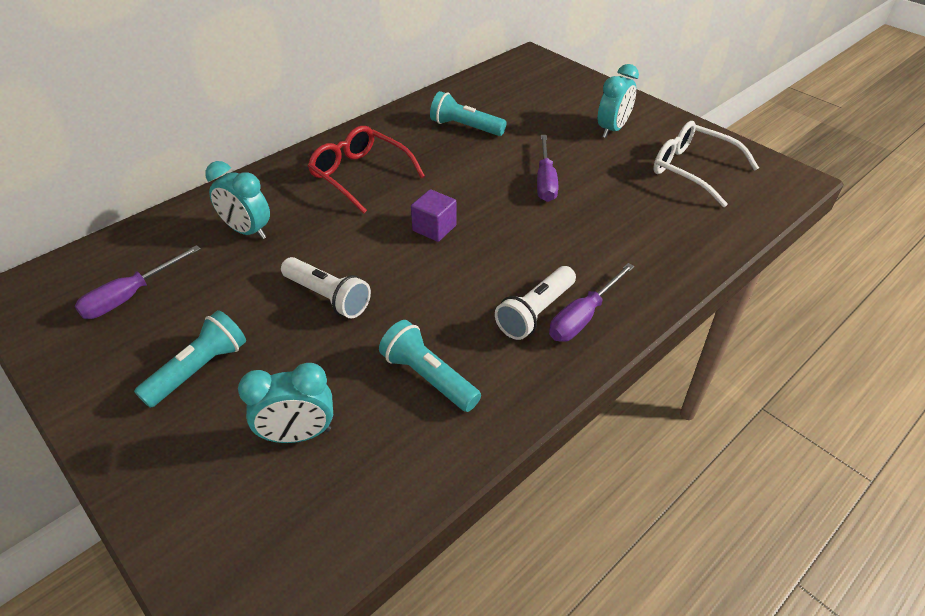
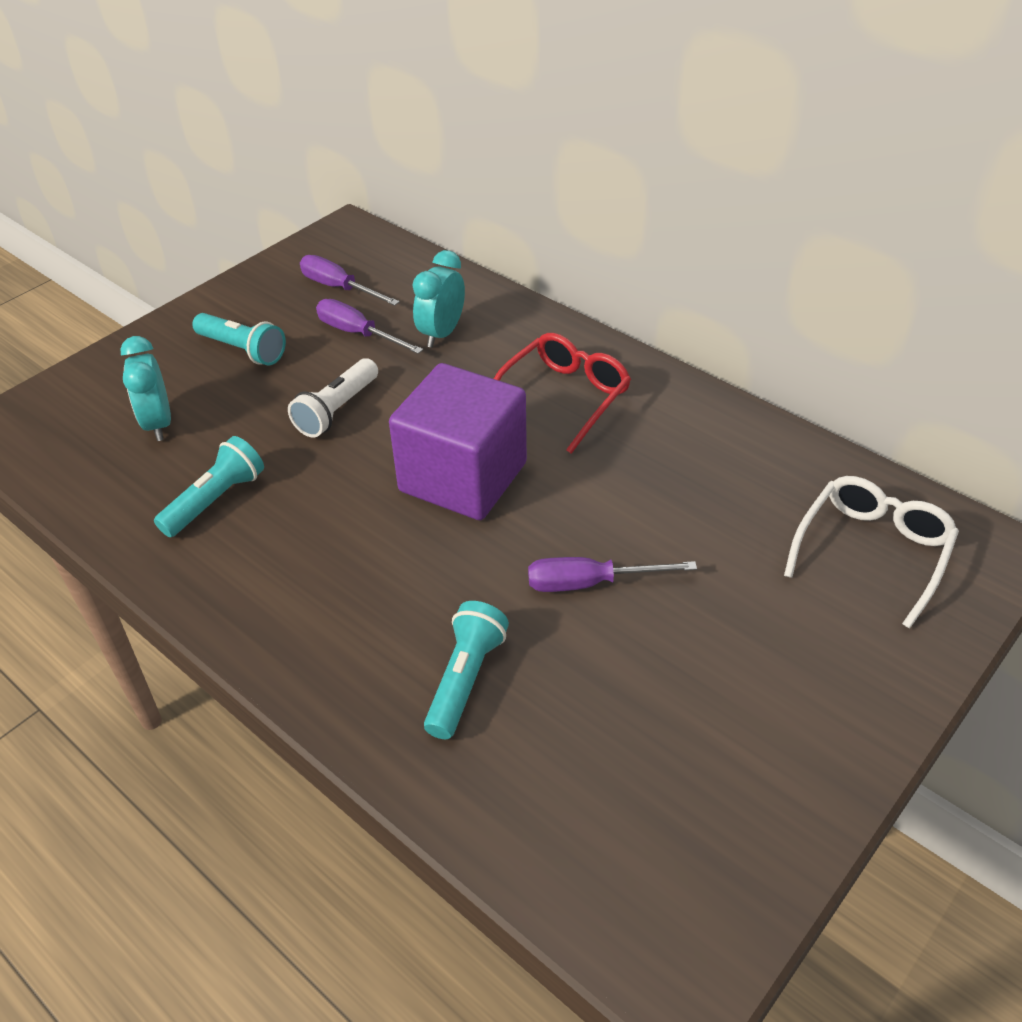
camera: 85 degrees right, 0 degrees up
(434, 228) = (463, 477): purple cube -> purple cube, size x2.30
(465, 127) = (714, 483): turquoise flashlight -> turquoise flashlight (465, 679)
(536, 312) = (308, 583): white flashlight -> none
(583, 317) = (299, 629): purple screwdriver -> purple screwdriver (358, 333)
(612, 129) = (772, 672): turquoise clock -> none
(692, 170) = (670, 790): white glasses -> white glasses (872, 551)

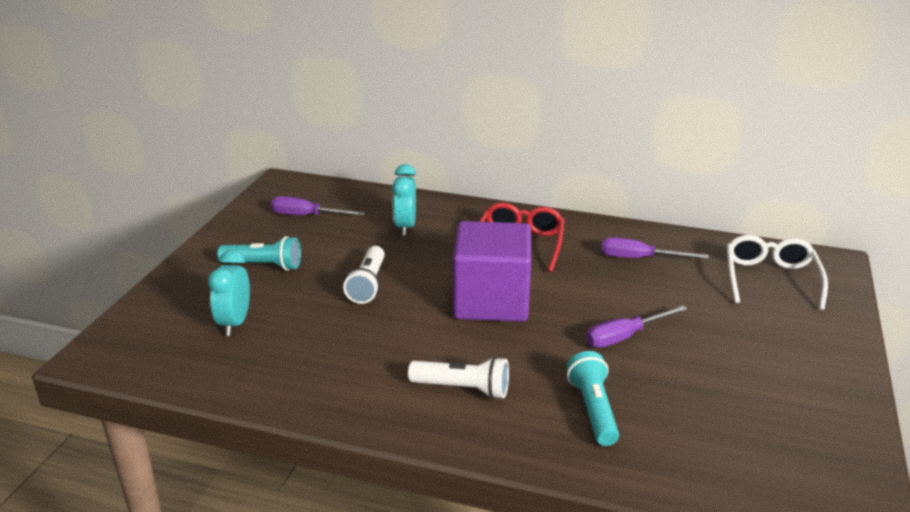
camera: 25 degrees left, 15 degrees down
(158, 424) = (234, 323): turquoise clock -> turquoise clock turned 45 degrees clockwise
(215, 500) = (322, 357): turquoise flashlight -> none
(336, 595) = (463, 389): none -> white flashlight
(358, 333) = (344, 239): purple screwdriver -> purple screwdriver (639, 258)

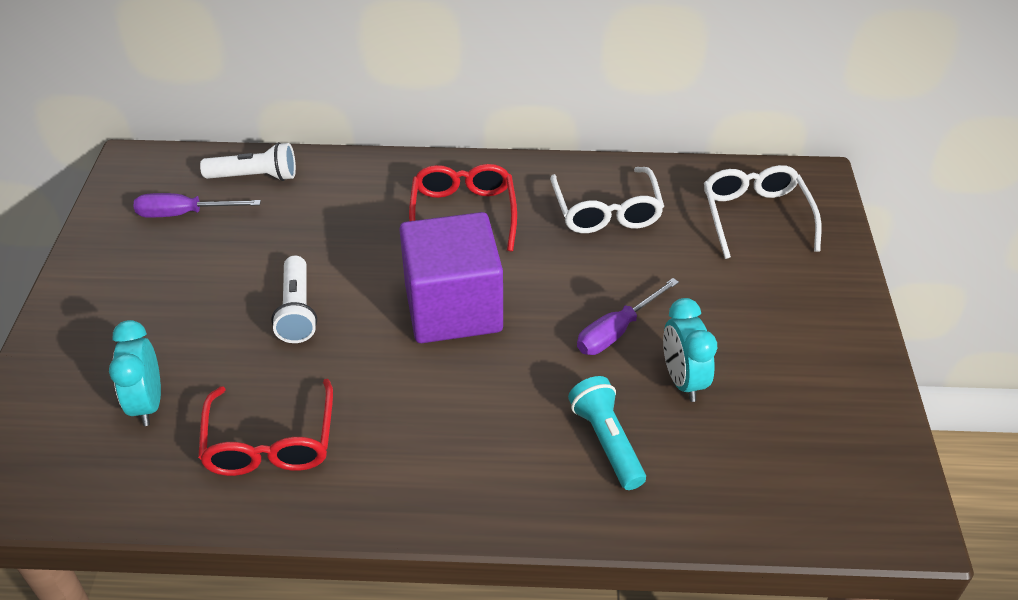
camera: 15 degrees left, 15 degrees up
(264, 265) = (155, 305): turquoise flashlight -> none
(316, 363) = (270, 443): none -> red glasses
(405, 227) = (316, 211): turquoise clock -> turquoise clock (683, 380)
(463, 389) = (455, 444): white flashlight -> white flashlight (255, 176)
(639, 258) = (606, 212): purple screwdriver -> white glasses

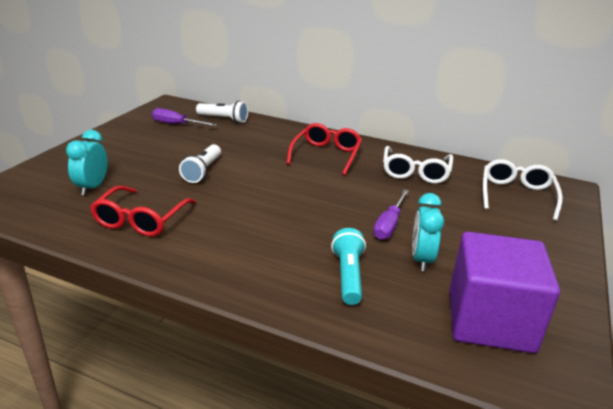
camera: 20 degrees right, 15 degrees down
(453, 308) = (292, 190): purple cube -> purple cube (490, 321)
(616, 331) = (389, 225): purple screwdriver -> purple screwdriver turned 45 degrees counterclockwise

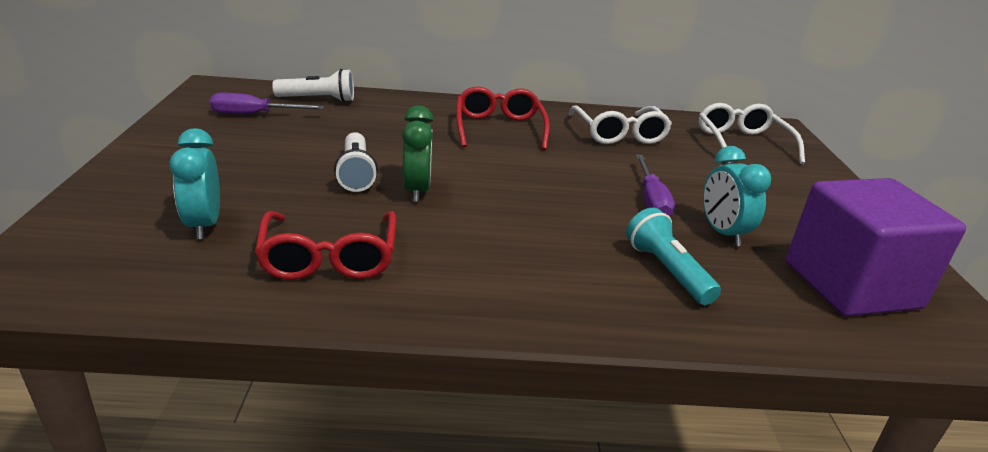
camera: 25 degrees left, 0 degrees up
(230, 188) = (417, 191): none -> green clock

